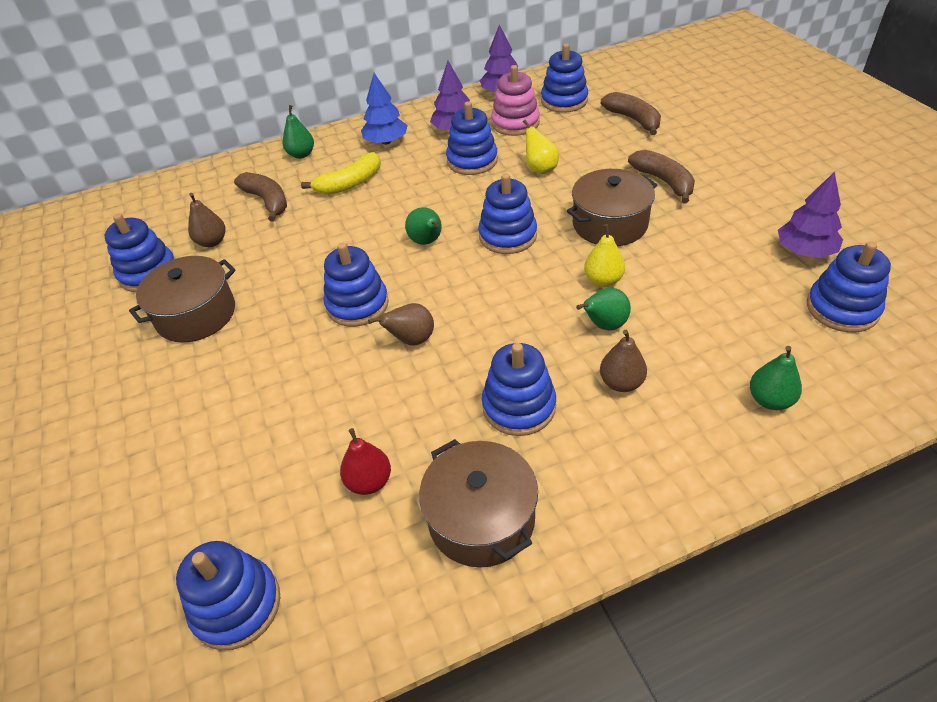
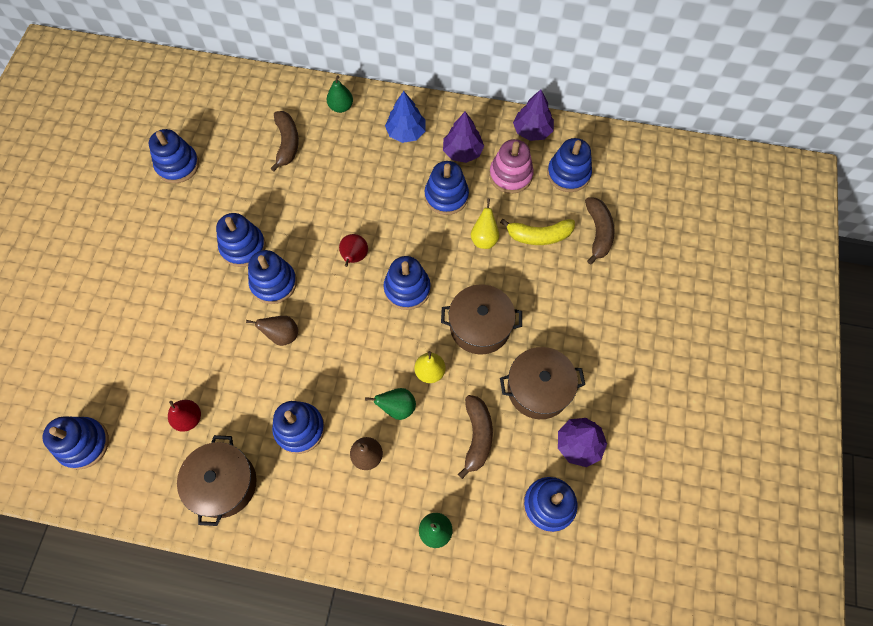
camera: 30 degrees right, 20 degrees up
(196, 314) = (182, 224): brown pot -> brown pot (538, 389)
(212, 242) = (229, 161): brown pear -> none
(291, 296) = (243, 247): none -> blue stacking toy
(350, 183) = (350, 162): yellow banana -> yellow banana (539, 236)
(427, 242) = (354, 257): green pear -> red pear
(664, 181) = (554, 313): brown banana -> brown banana (477, 436)

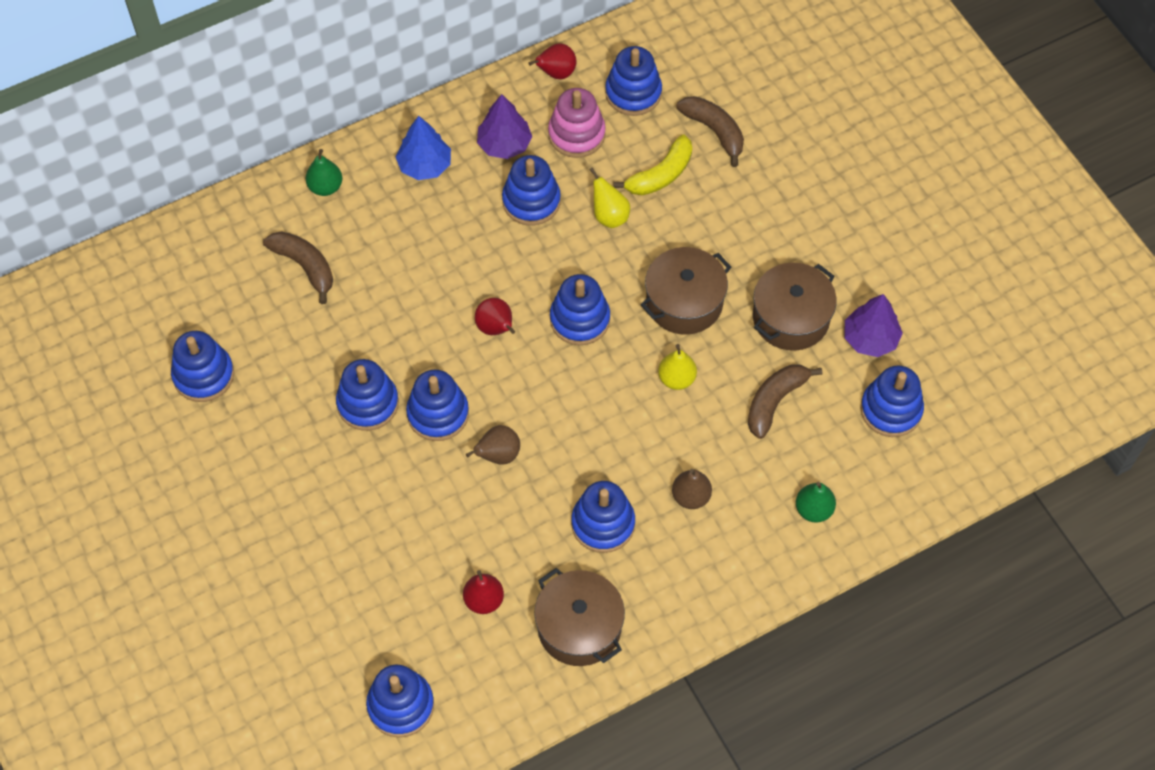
camera: 40 degrees left, 5 degrees down
(397, 407) = (677, 434): green pear -> none
(477, 436) = (774, 401): brown banana -> brown banana turned 105 degrees counterclockwise
(532, 131) = (556, 73): purple tree -> red pear

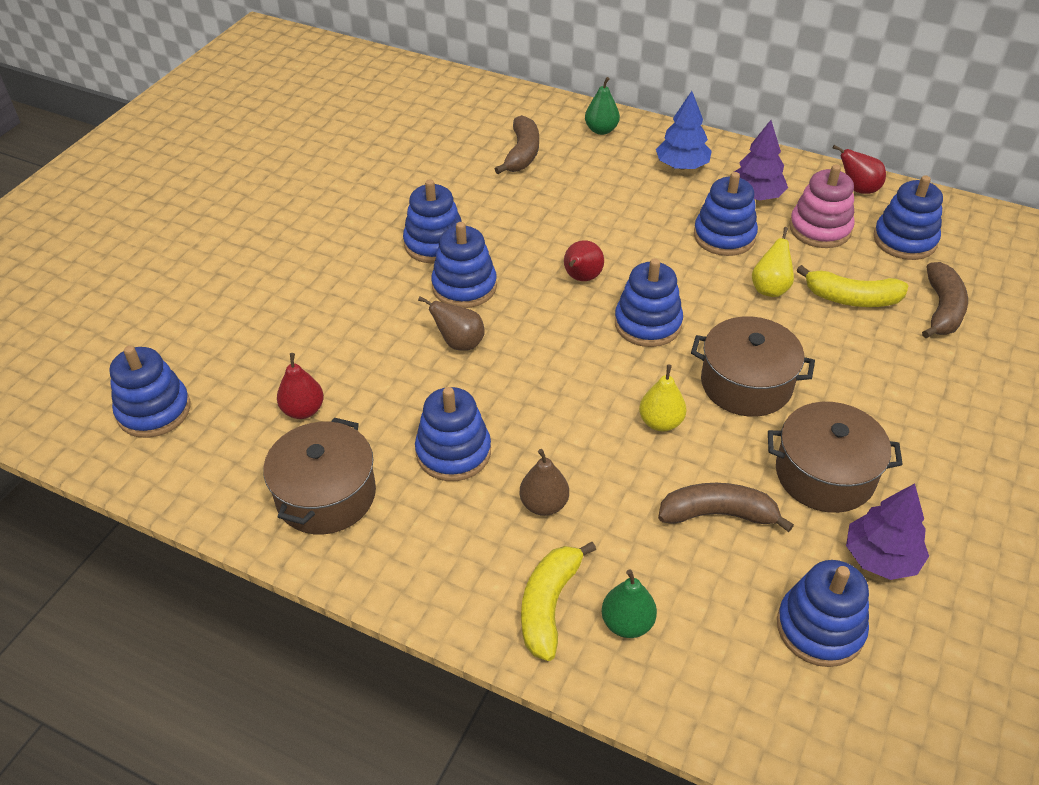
camera: 55 degrees right, 15 degrees down
(203, 375) = (378, 154): blue stacking toy -> none
(769, 545) = (548, 605): none -> yellow banana

